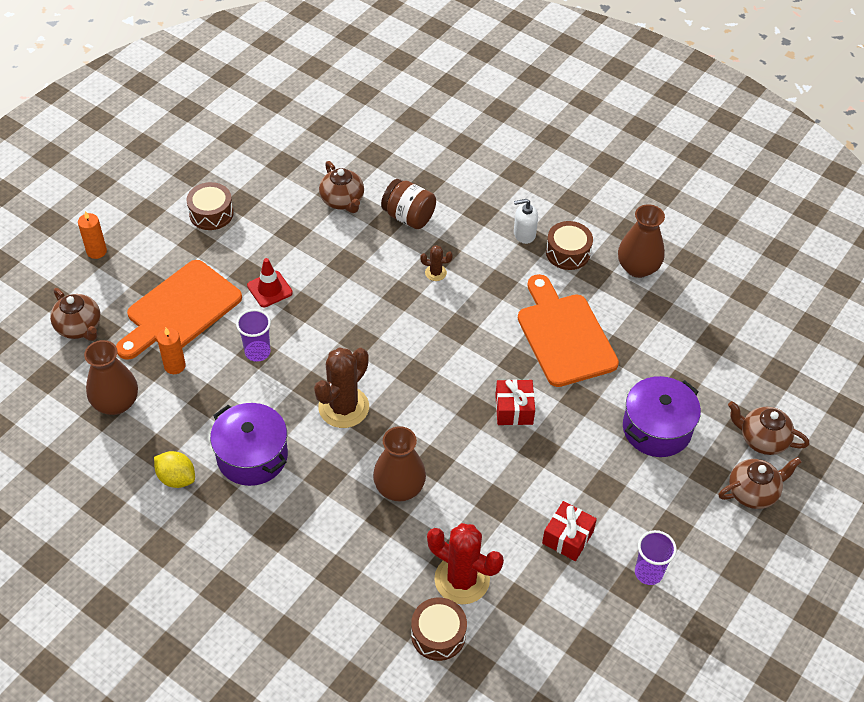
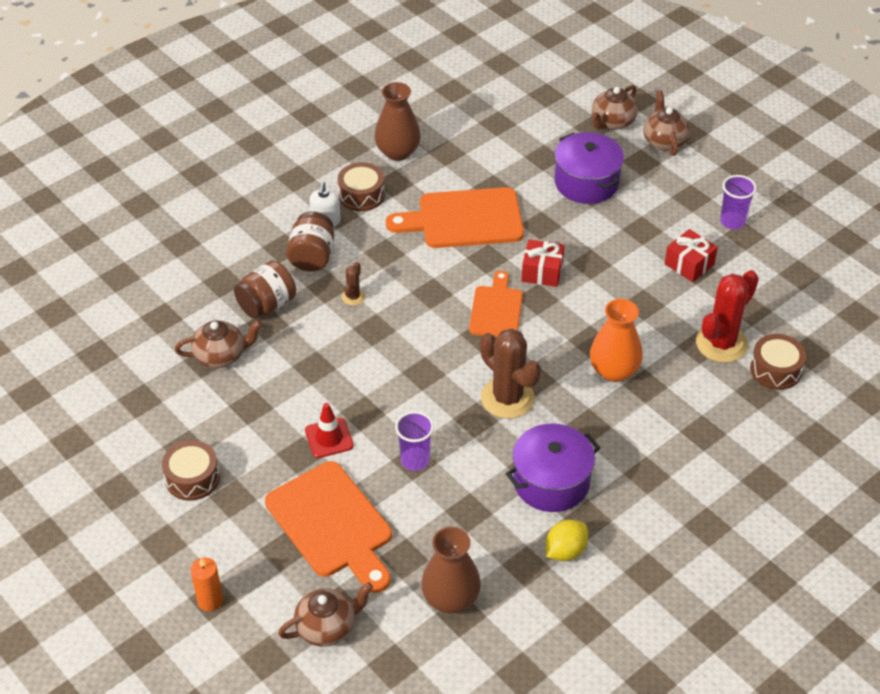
camera: 75 degrees left, 5 degrees down
(174, 366) = (412, 537): orange candle -> none
(399, 488) = (614, 371): brown vase -> orange vase
(452, 381) = (496, 309): none -> orange cutting board
(476, 234) = (312, 256): none -> brown jar

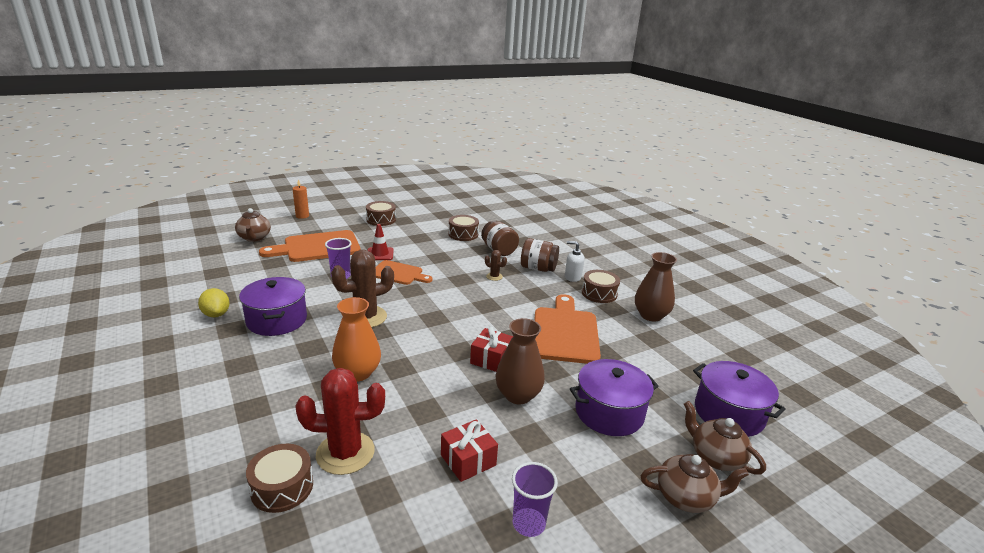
camera: 100 degrees right, 20 degrees down
(221, 356) = (463, 234): brown teapot -> brown drum
(450, 599) = (230, 271): brown vase -> brown vase (518, 395)
(496, 309) = (457, 329): orange cutting board -> orange cutting board (398, 273)
(551, 109) = (729, 413): none -> purple pot
(721, 343) = (345, 453): red cactus -> red cactus turned 60 degrees counterclockwise

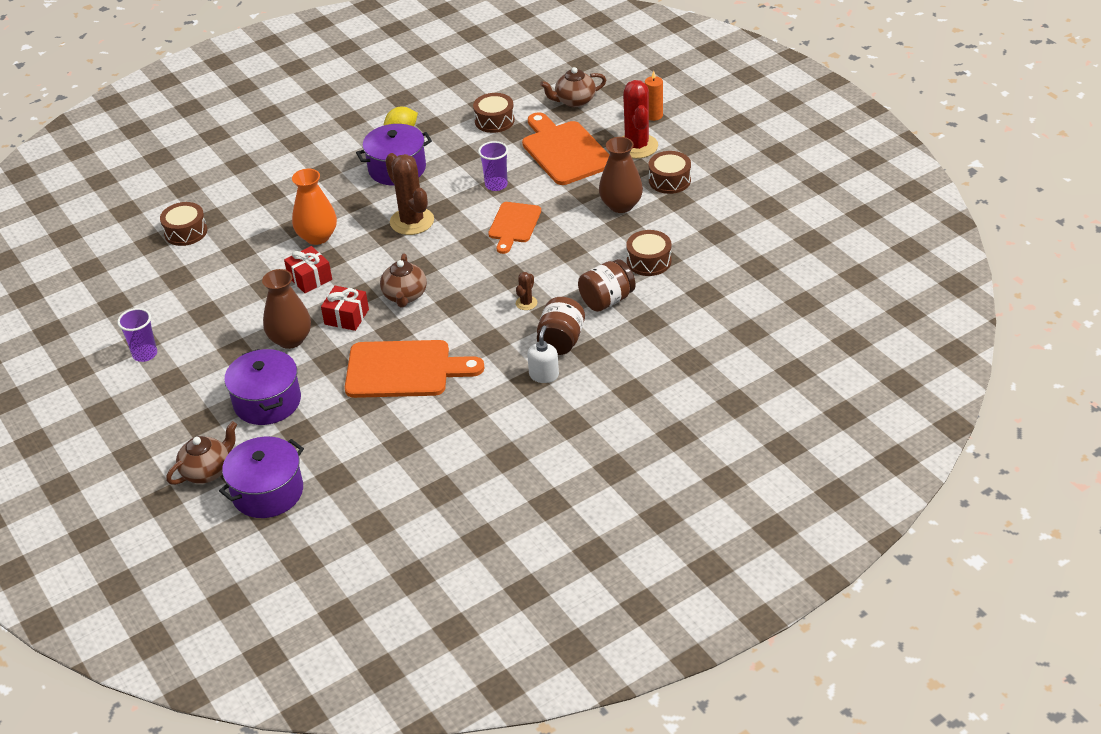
camera: 90 degrees right, 15 degrees up
(345, 453) = (218, 252): red cactus -> red cactus (636, 146)
(380, 254) = (561, 201): red traffic cone -> none
(468, 460) = (208, 317): red gift -> red gift (310, 278)
(599, 293) = (503, 400): brown drum -> brown drum (494, 121)
(650, 315) = (455, 448): brown vase -> brown vase (621, 205)
(686, 497) = (163, 444): brown teapot -> brown teapot (405, 296)

